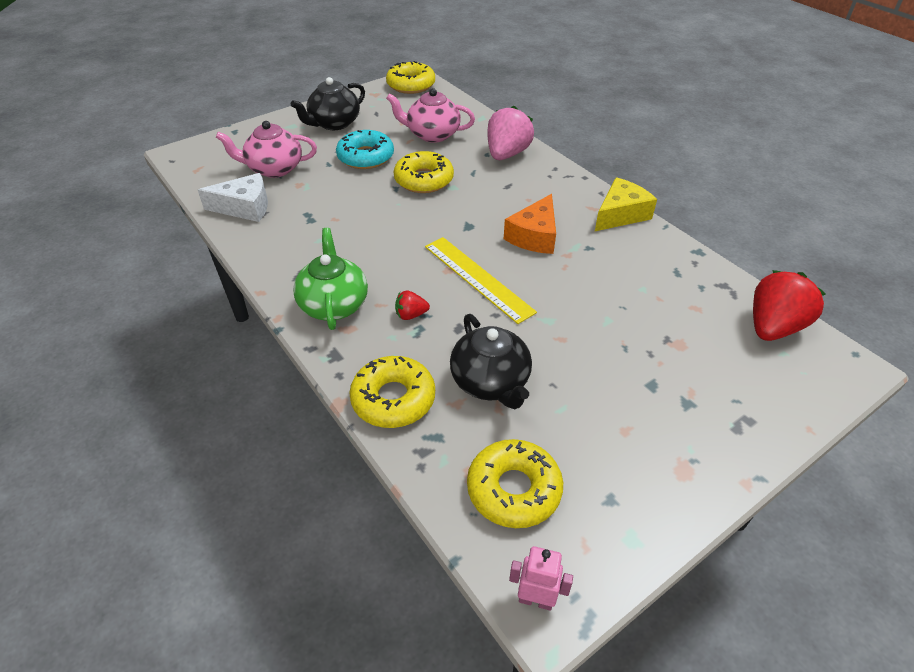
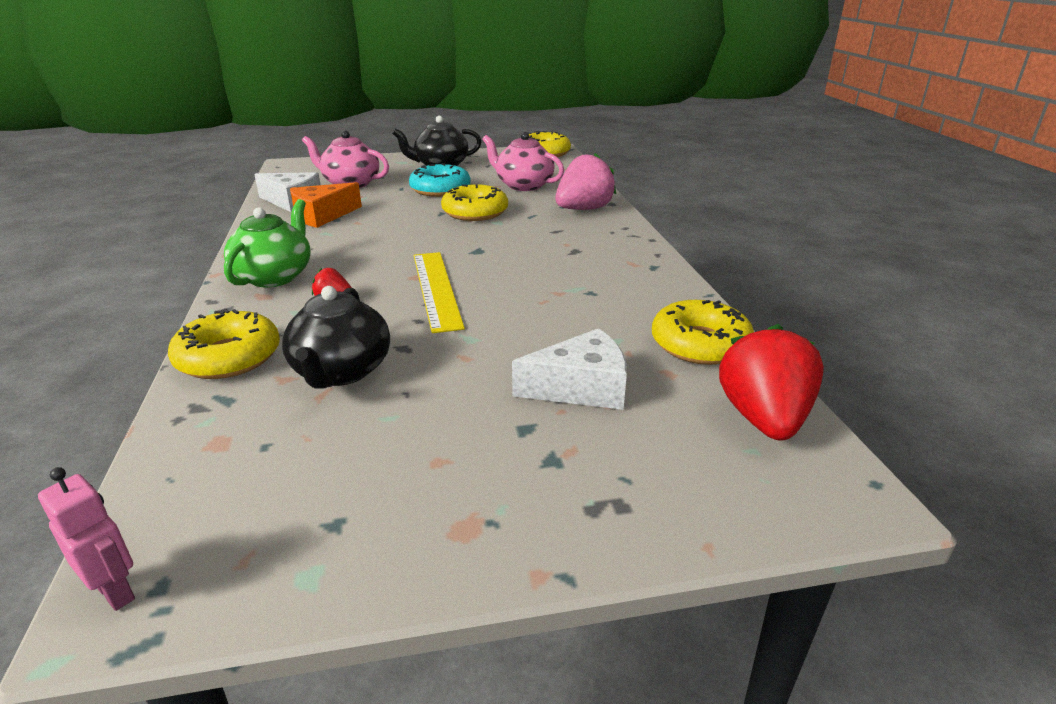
camera: 25 degrees right, 15 degrees down
(514, 489) = (239, 472): yellow donut -> yellow donut (700, 344)
(534, 236) = (538, 271): orange cheese -> orange cheese (322, 216)
(620, 214) = (661, 274): yellow cheese -> none
(656, 339) = (581, 387): none -> white cheese
(773, 327) = (763, 419): red strawberry -> red strawberry turned 60 degrees counterclockwise

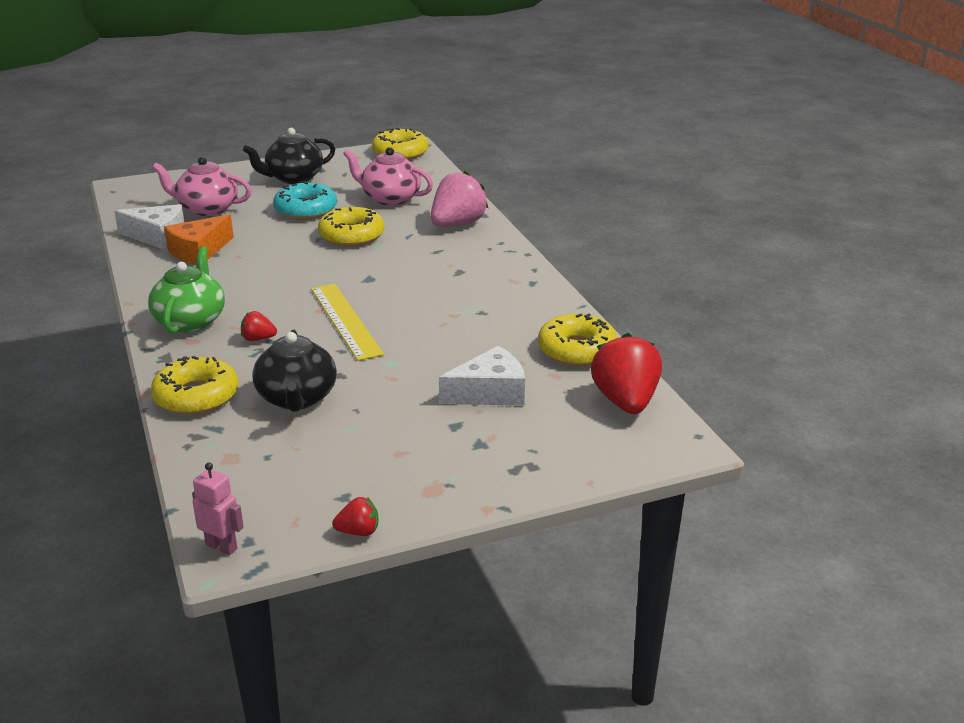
camera: 10 degrees left, 0 degrees up
(328, 593) = (358, 532): none -> red strawberry

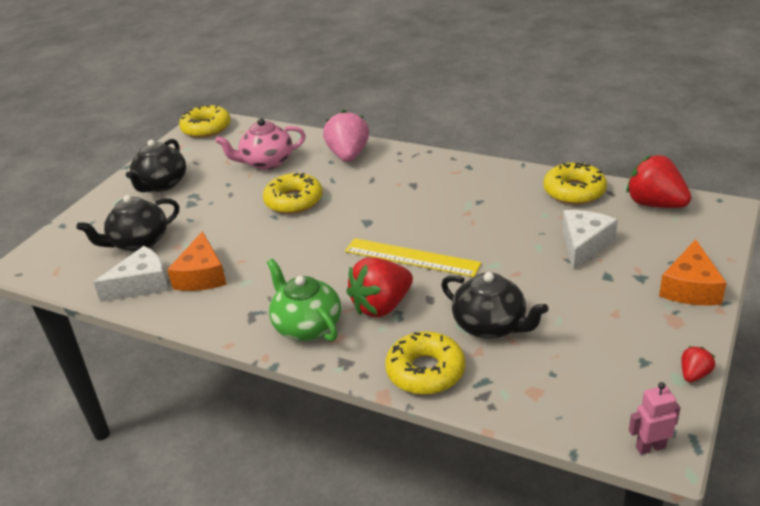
camera: 40 degrees left, 5 degrees up
(207, 209) = (139, 242): pink teapot -> black teapot
(258, 339) = (382, 306): red strawberry -> red strawberry, size x2.11
(306, 210) = (221, 201): turquoise donut -> none
(502, 478) = (690, 287): none -> orange cheese

